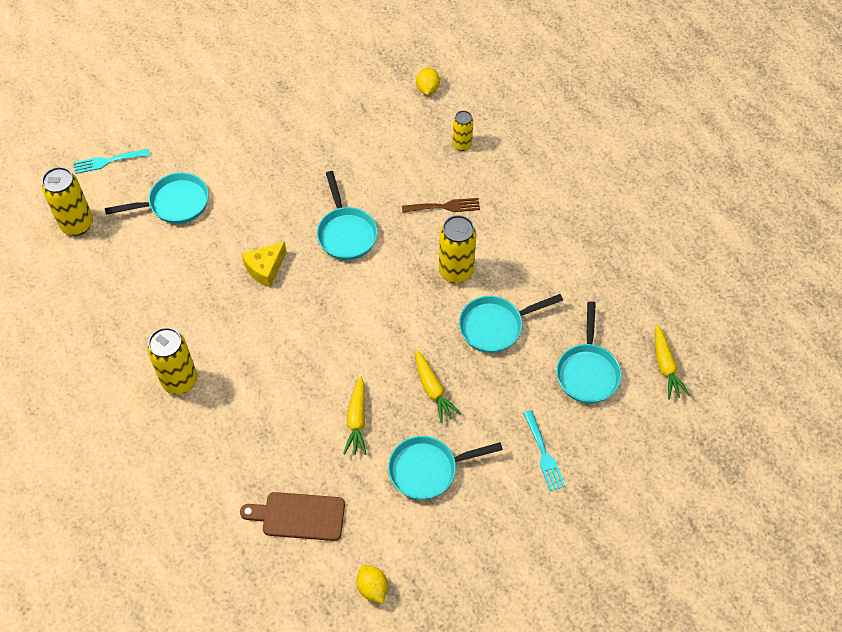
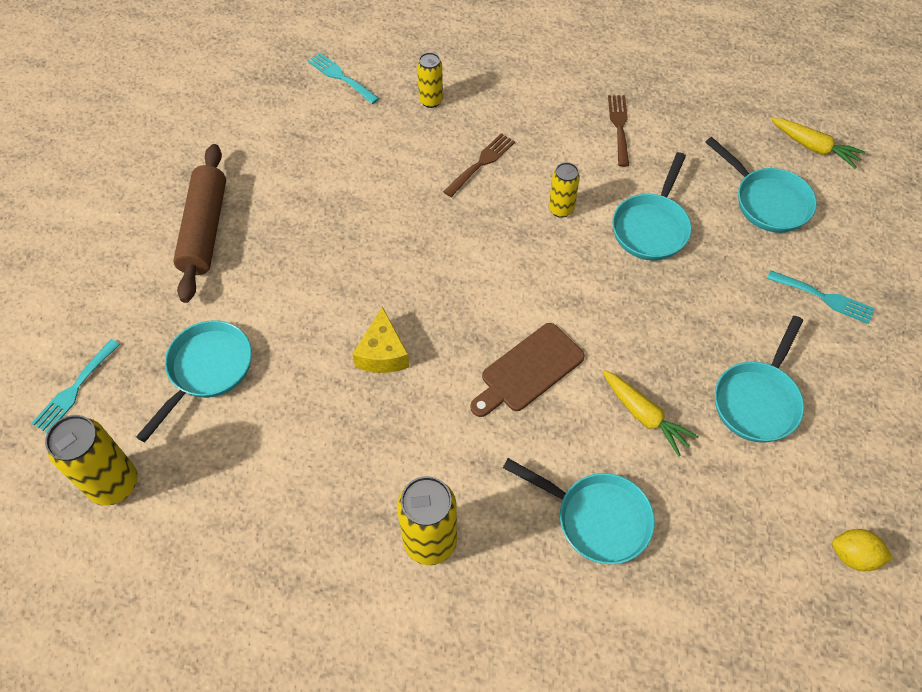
camera: 45 degrees left, 0 degrees up
(254, 125) = (204, 230): none -> brown rolling pin
(299, 516) = (709, 558): brown cutting board -> brown cutting board (528, 370)
(346, 233) = (420, 256): turquoise pan -> turquoise pan (596, 518)
(427, 89) = (340, 77): yellow lemon -> turquoise fork
(433, 390) = (672, 327): yellow carrot -> none
(456, 271) = (561, 209): yellow can -> yellow can, size x0.59
(556, 251) = (619, 127): none -> brown fork

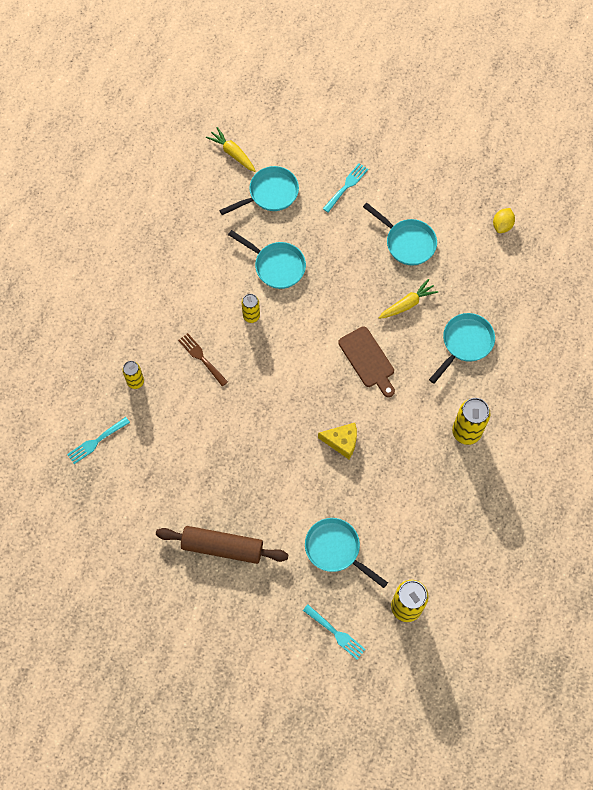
camera: 80 degrees left, 10 degrees up
(619, 127) = (188, 264): brown fork -> none
(814, 148) = (232, 153): yellow carrot -> yellow carrot turned 90 degrees counterclockwise

